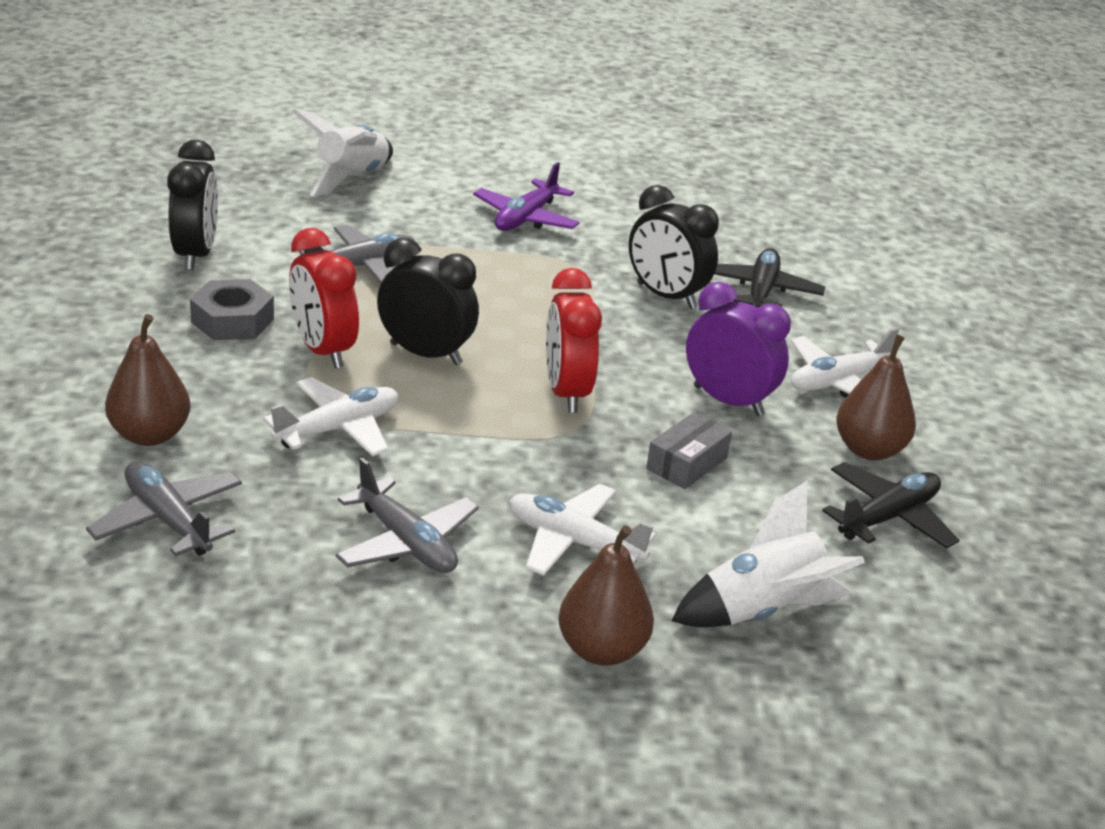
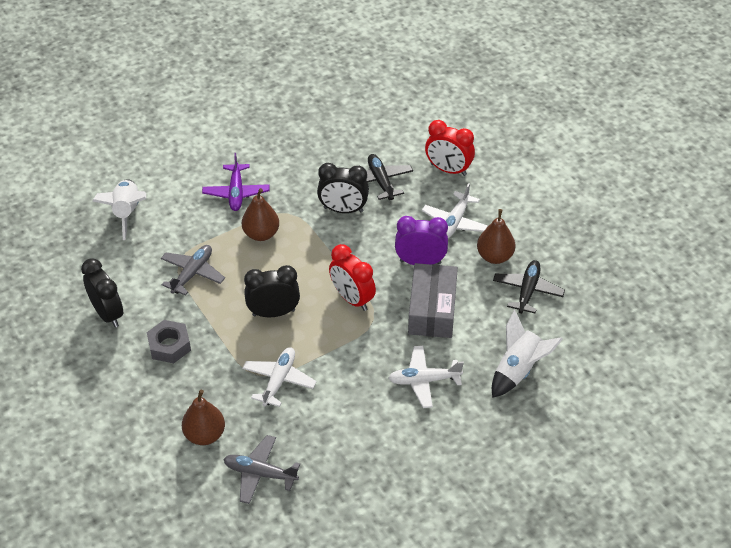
camera: 30 degrees left, 15 degrees up
(323, 350) = (228, 339): red clock -> red clock (448, 169)
(406, 542) = (362, 423): grey plane -> none
(601, 650) = (477, 427): brown pear -> brown pear (261, 234)
(687, 463) = (432, 309): grey box -> grey box, size x1.83

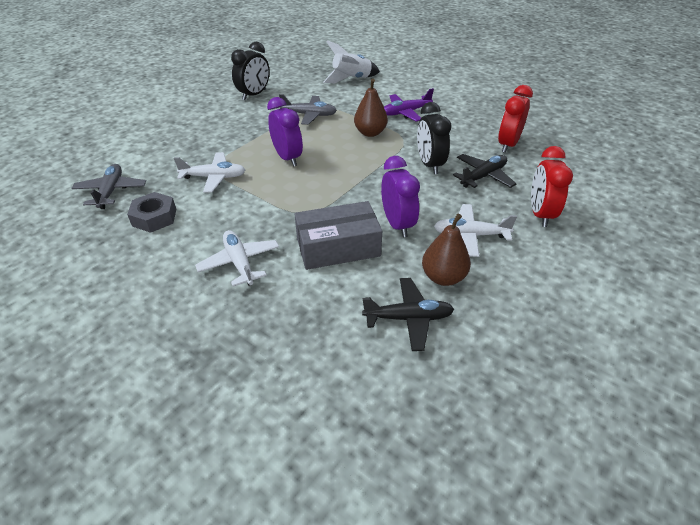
camera: 70 degrees right, 5 degrees down
(169, 346) = (234, 123): grey nut -> grey nut (154, 217)
(205, 435) = (149, 157): brown pear -> none
(273, 313) = (287, 158): black clock -> purple clock
(352, 299) = (325, 194): red clock -> red clock (508, 144)
(518, 370) = (279, 337): white rocket -> none

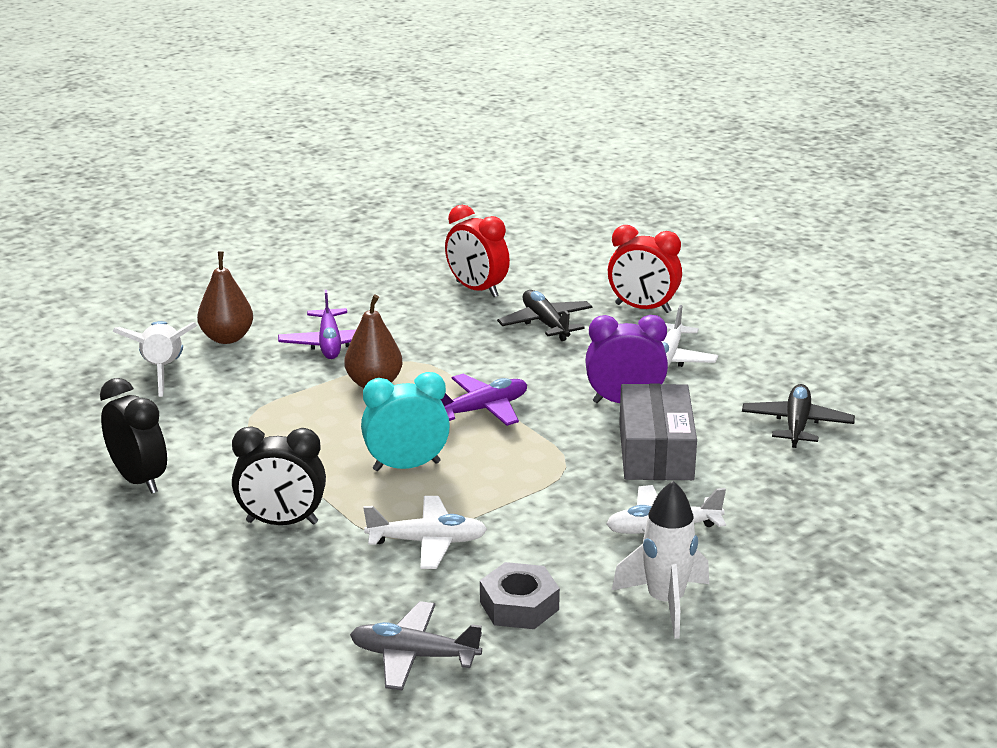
camera: 75 degrees left, 15 degrees down
(157, 274) = (665, 603): none -> white rocket
(214, 177) = (427, 542): white plane -> white plane turned 75 degrees clockwise
(287, 158) = (406, 466): purple clock -> turquoise clock
(309, 115) = (272, 430): grey plane -> none
(359, 171) = (482, 409): none -> purple plane
(429, 164) = (495, 354): black clock -> black clock (282, 522)
(443, 277) = (736, 391): brown pear -> brown pear (227, 338)

